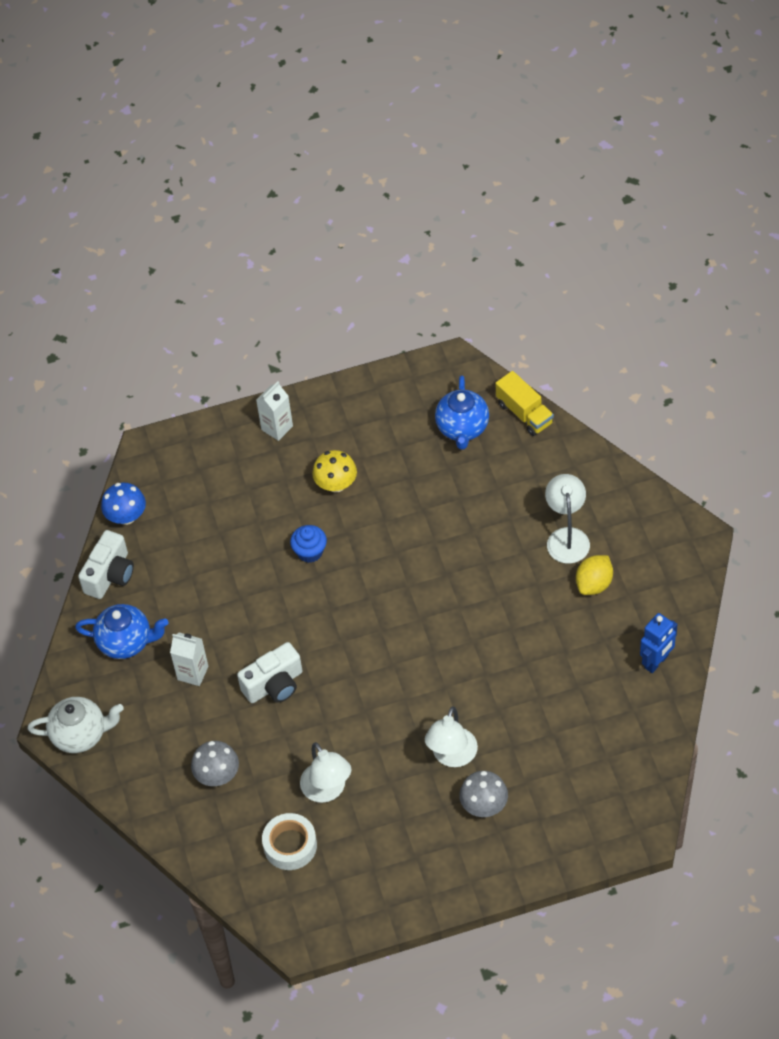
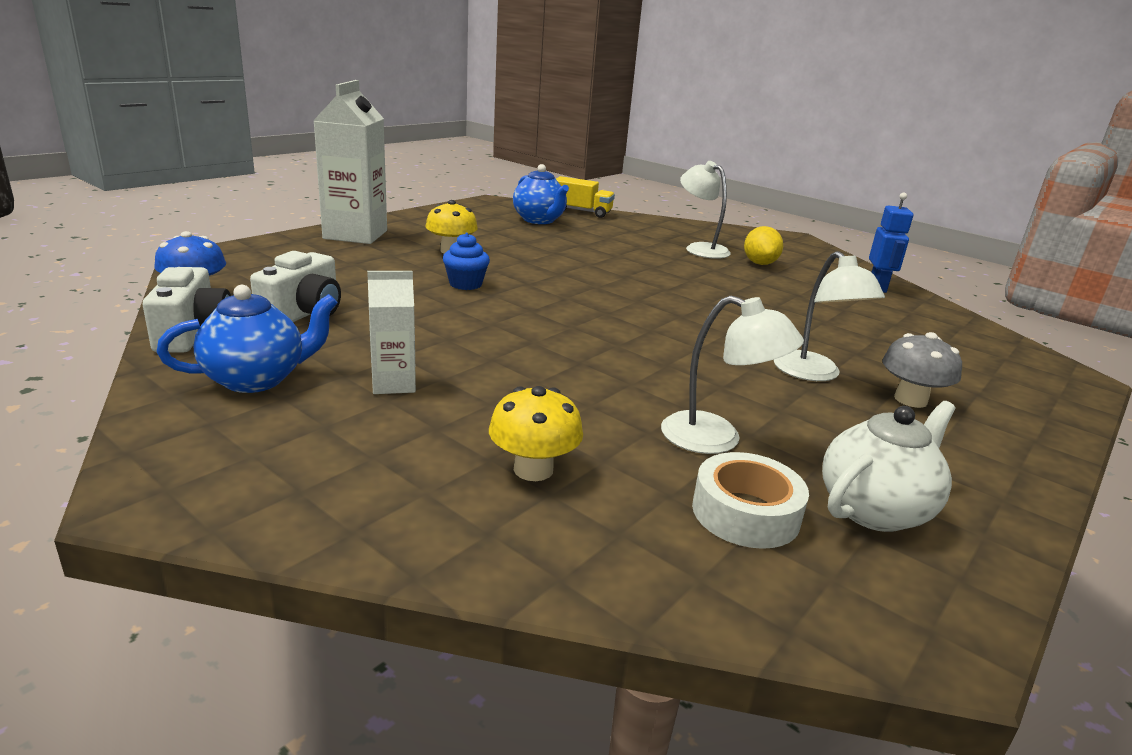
camera: 40 degrees left, 30 degrees down
(80, 735) = (220, 491): white teapot -> white teapot (875, 510)
(217, 775) = (533, 469): grey mushroom -> yellow mushroom
(274, 685) = (526, 370): white camera -> white camera (304, 314)
(277, 428) = (355, 235): white carton -> white carton, size x1.90

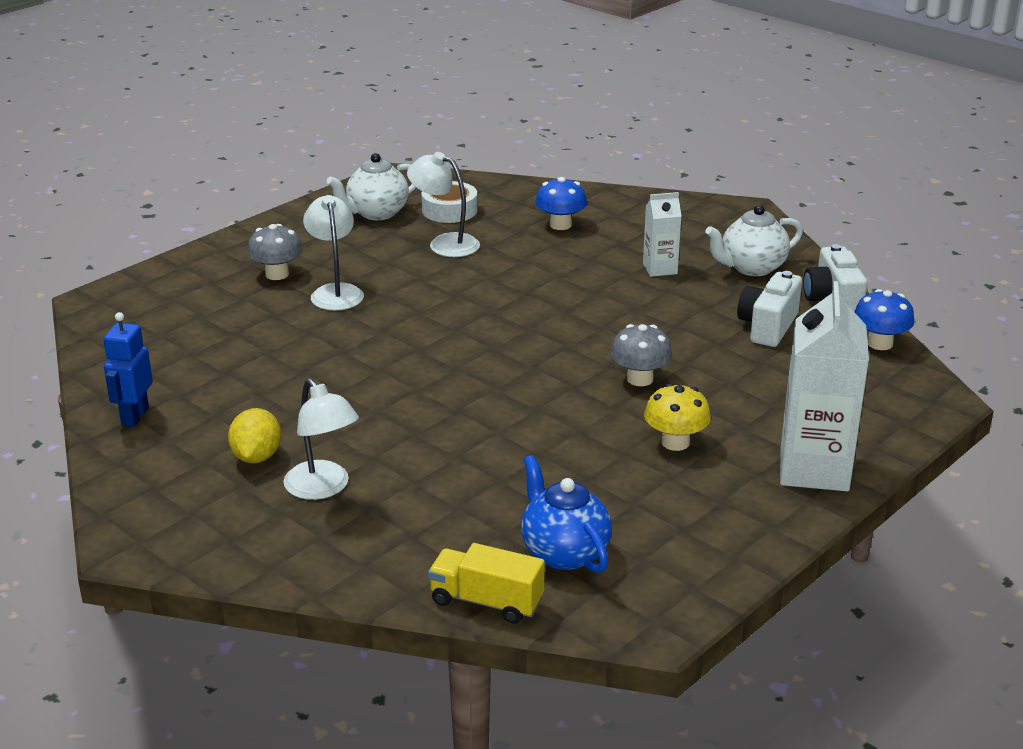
camera: 175 degrees left, 5 degrees up
(256, 379) = (751, 268): blue teapot -> white teapot
(465, 284) = (640, 379): blue cupcake -> grey mushroom
(533, 469) = (560, 225): yellow mushroom -> blue mushroom

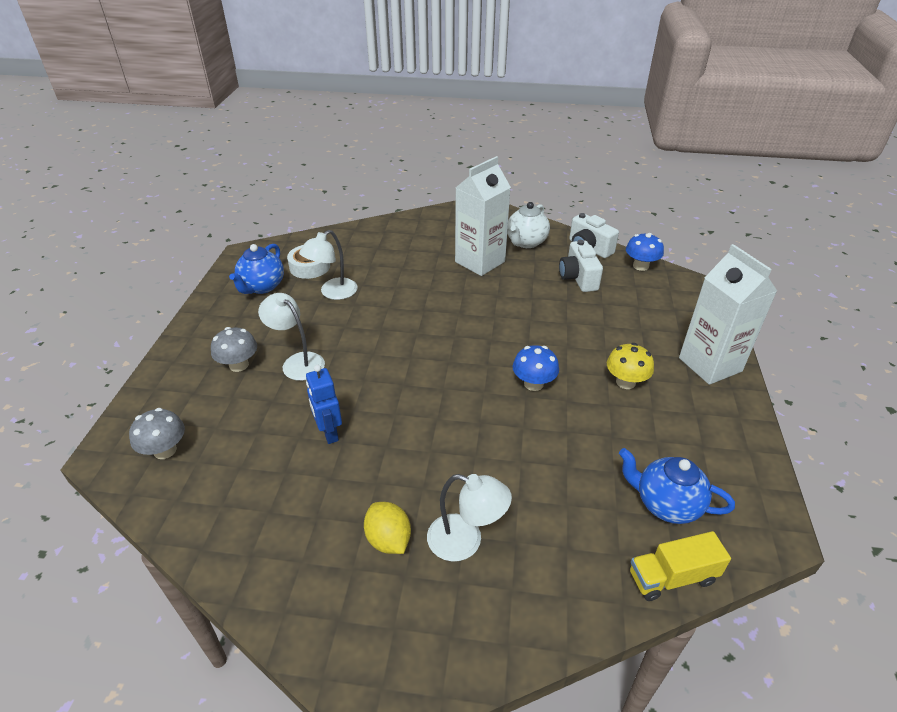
camera: 35 degrees left, 10 degrees up
(134, 416) = (251, 554): blue robot -> blue robot (329, 433)
(376, 213) = (262, 286): white teapot -> blue teapot
(445, 243) = (333, 293): white lamp -> white lamp turned 45 degrees counterclockwise
(560, 225) = (390, 252): blue mushroom -> blue mushroom (533, 384)
(640, 379) = (556, 345): grey mushroom -> grey mushroom (165, 450)
(660, 269) = (480, 262): white carton -> white carton, size x1.90

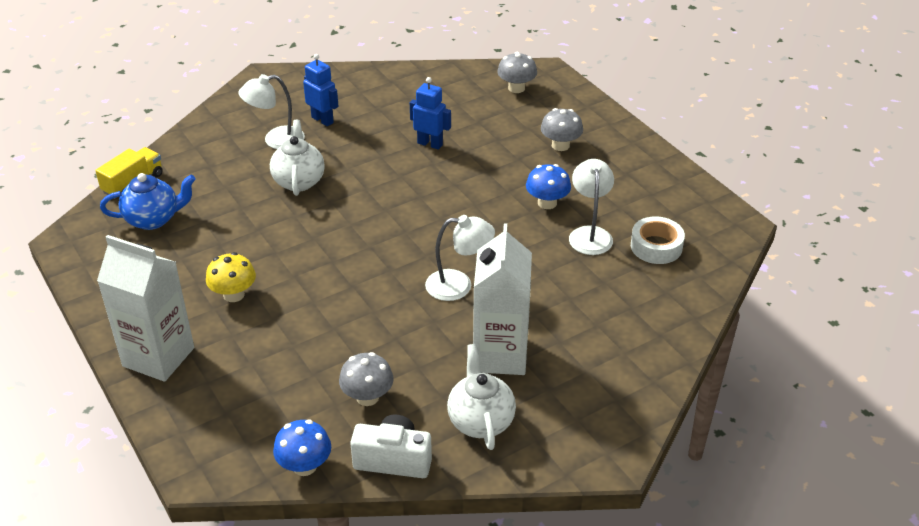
camera: 140 degrees right, 0 degrees up
(262, 286) = (659, 205): blue teapot -> none
(297, 362) = (522, 169): white lamp -> white lamp (459, 285)
(388, 540) = (322, 120): yellow lemon -> blue robot
(488, 464) = (299, 181): none -> white teapot
(533, 384) = (315, 251): blue mushroom -> blue mushroom (547, 203)
(578, 278) = (367, 397): white camera -> grey mushroom

